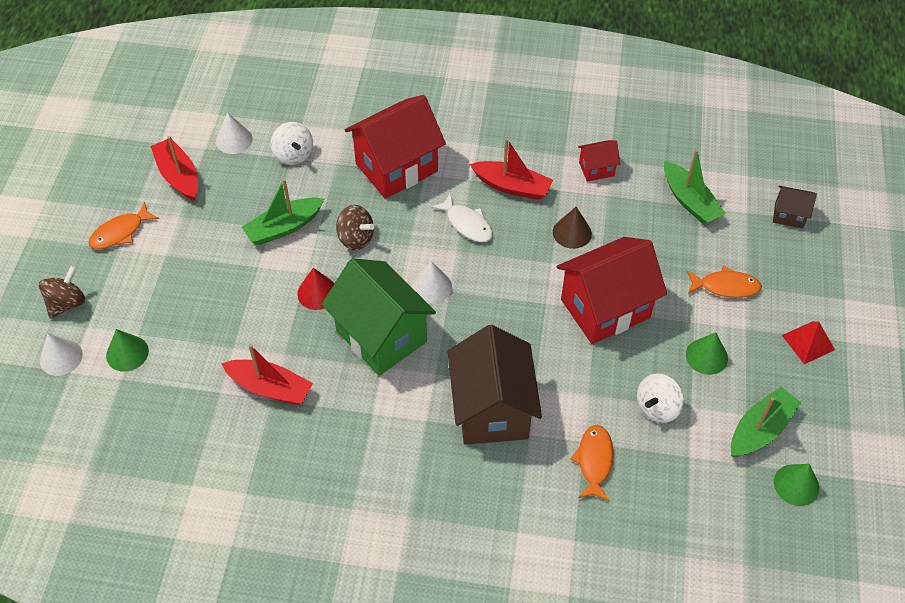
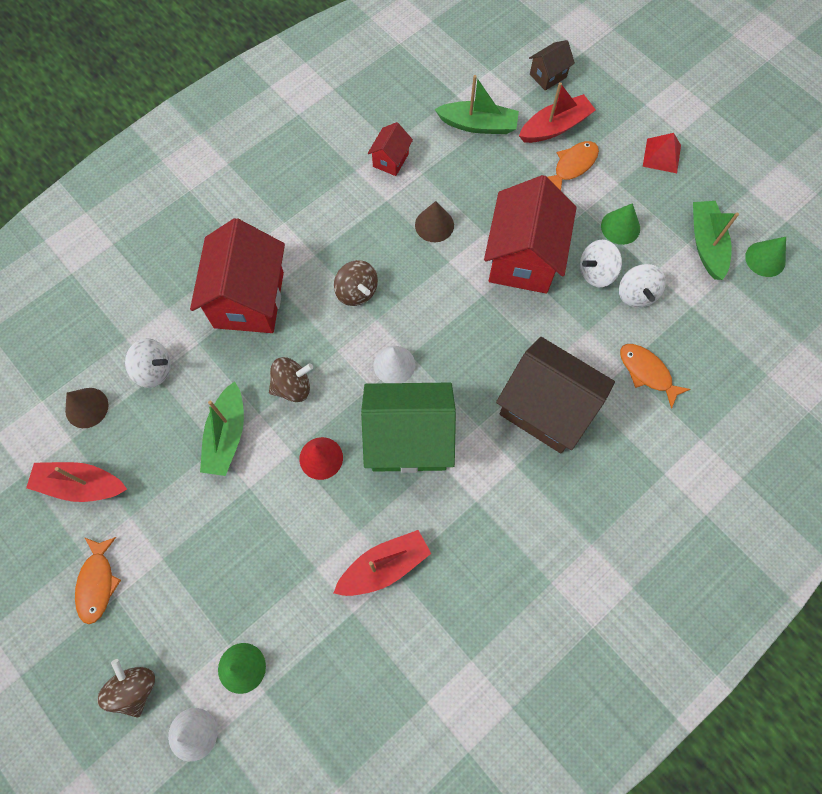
camera: 50 degrees left, 15 degrees up
(234, 140) = (86, 407): white cone -> brown cone
(467, 224) = (356, 291): white fish -> brown spinning top
(512, 186) = (351, 230): red boat -> red boat (555, 127)
(646, 366) = (596, 272): none -> white spinning top

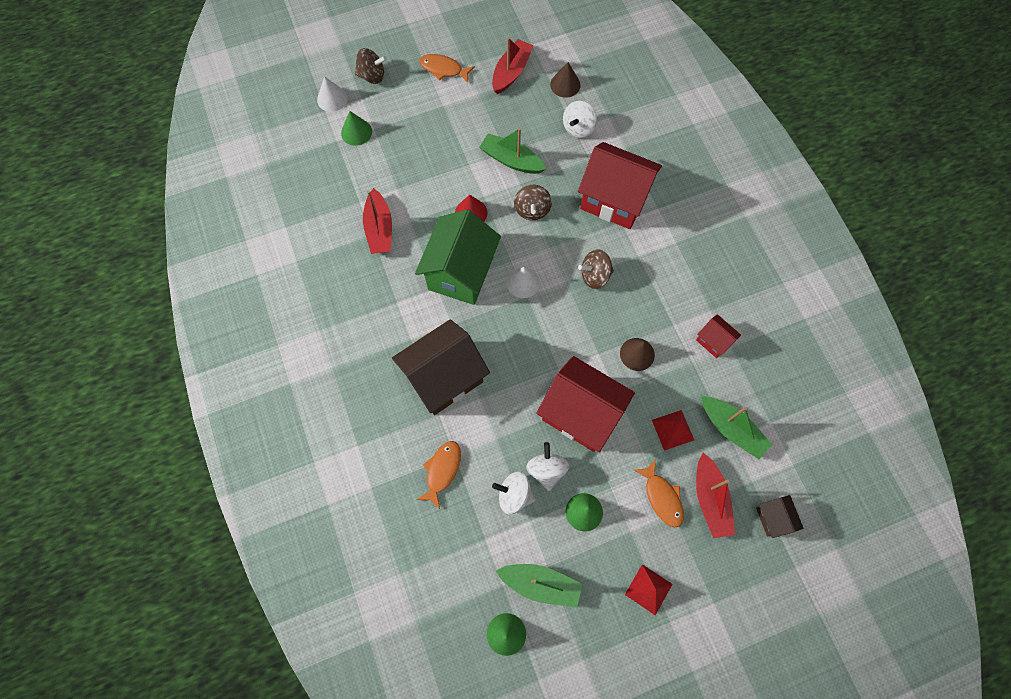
camera: 110 degrees right, 0 degrees up
(478, 125) = (731, 429): green boat -> green boat turned 75 degrees counterclockwise
(502, 173) = (673, 430): none -> red pyramid
(647, 372) = (442, 471): orange fish -> orange fish turned 45 degrees counterclockwise

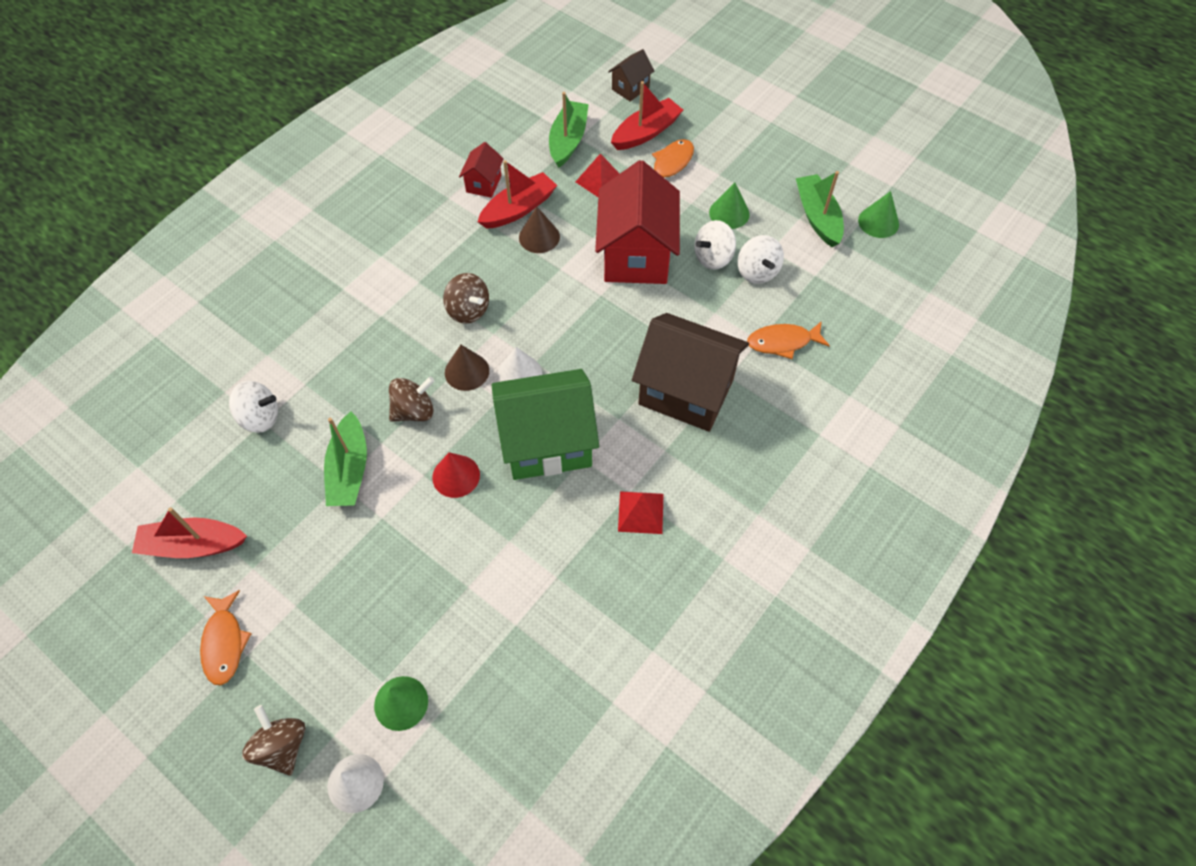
camera: 120 degrees left, 10 degrees down
(379, 229) = (542, 572): red boat -> red boat (518, 209)
(565, 84) = (189, 466): brown cone -> brown cone (467, 371)
(614, 200) = (354, 334): red house -> none
(648, 589) = (757, 144): red pyramid -> red pyramid (641, 512)

